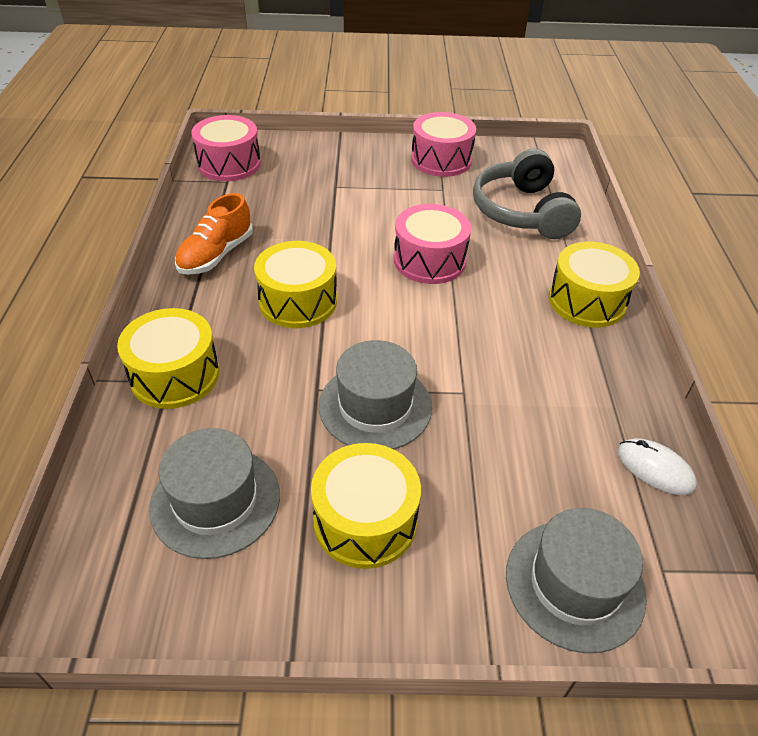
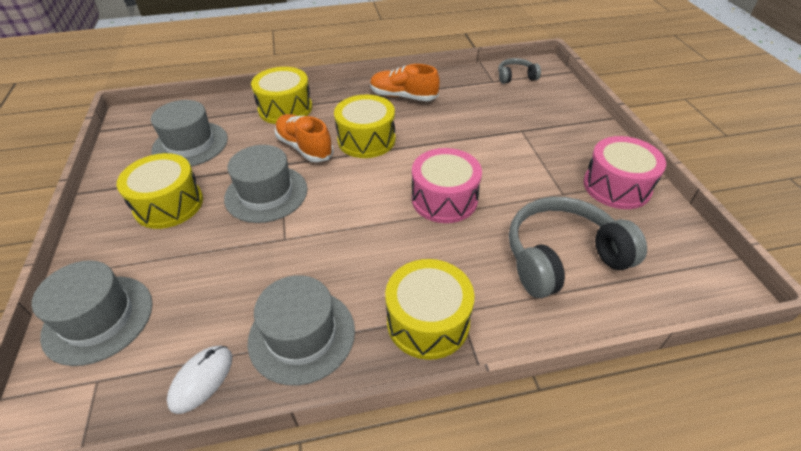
camera: 80 degrees right, 0 degrees up
(229, 164) = (516, 77): pink drum -> grey headphones
(288, 361) = (305, 147): none -> orange shoe
(601, 387) = (302, 335): none -> grey hat

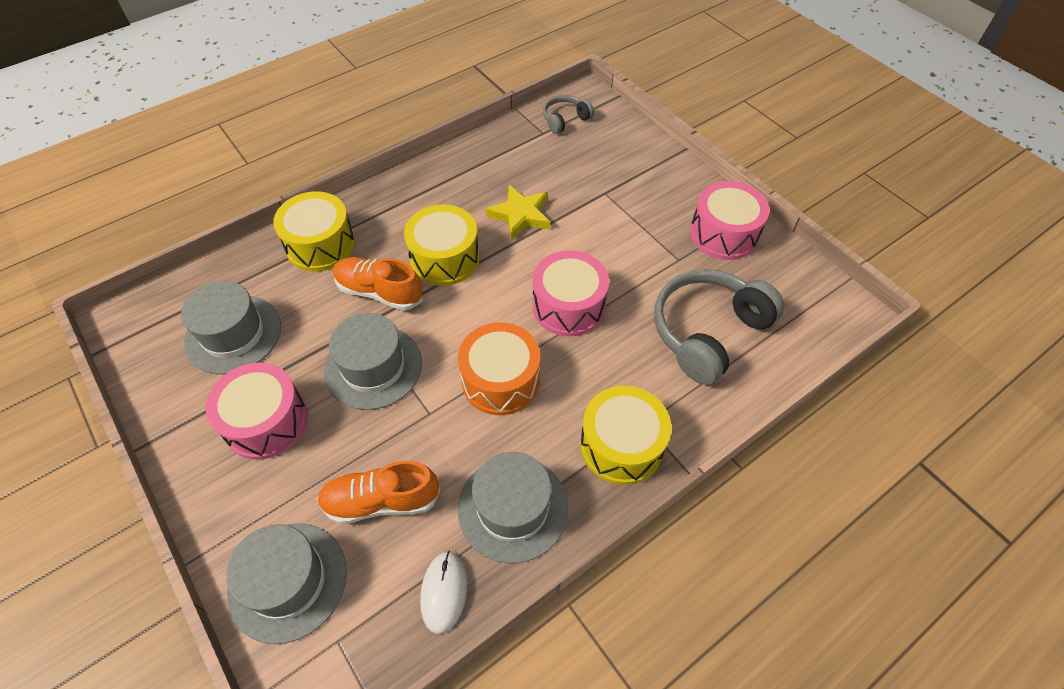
camera: 25 degrees left, 10 degrees up
(169, 204) = (266, 422): yellow drum -> pink drum
(355, 234) = (501, 380): none -> orange drum
(403, 96) = (453, 184): orange shoe -> orange shoe (381, 501)
(442, 128) = (520, 215): none -> yellow star

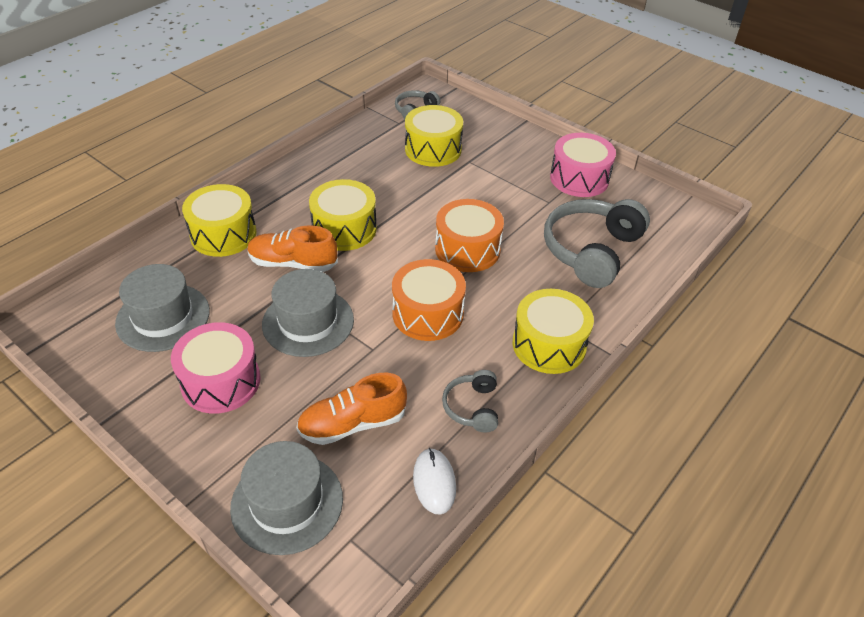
camera: 15 degrees left, 10 degrees down
(513, 508) = (472, 407): grey hat -> grey headphones
(520, 215) = (401, 187): yellow star -> none
(568, 306) = (467, 249): pink drum -> orange drum
(570, 172) = (433, 149): none -> yellow drum

